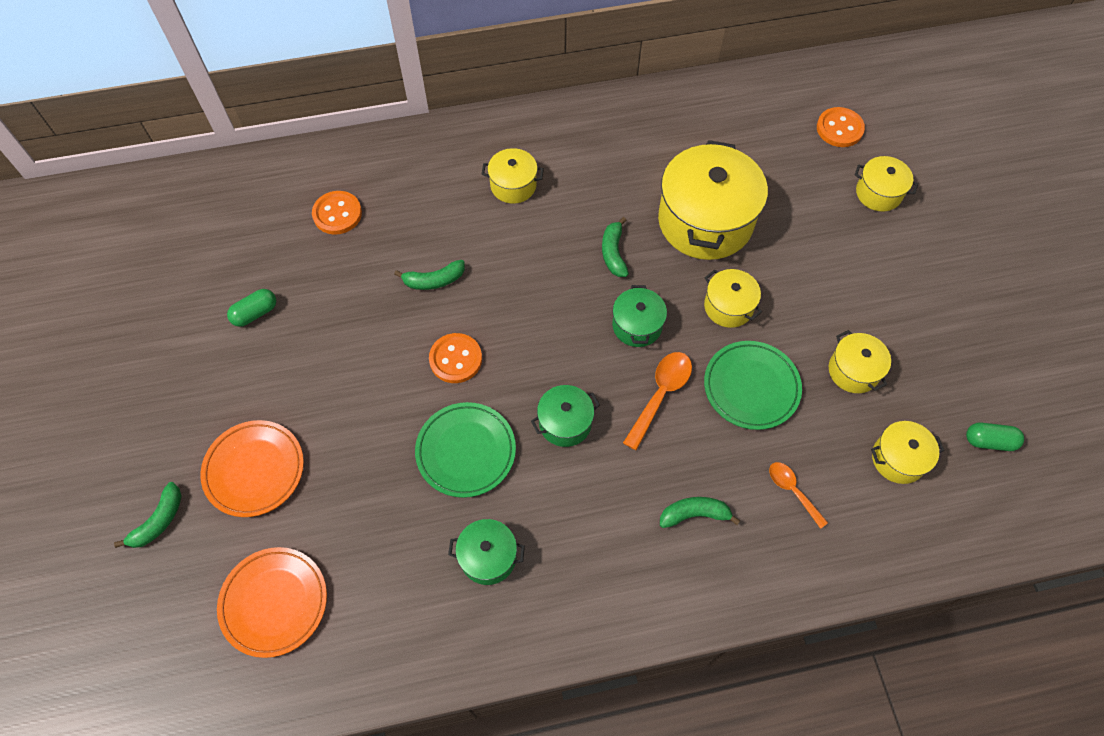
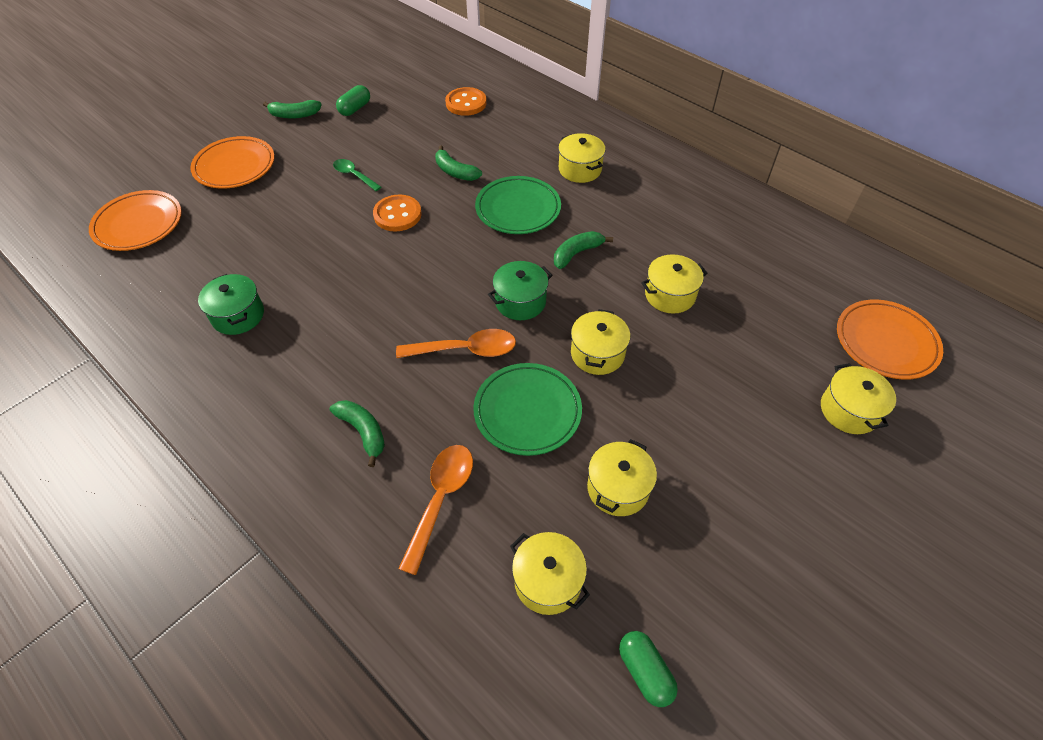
camera: 55 degrees right, 10 degrees down
(159, 521) = (171, 147): green banana -> green banana (294, 115)
(255, 313) = (355, 109): green capsule -> green capsule turned 75 degrees counterclockwise
(366, 367) = (354, 175): none -> green spoon
(466, 451) = (322, 258): green plate -> green plate (518, 209)
(565, 423) = (390, 302): green pot -> none
(705, 221) = (670, 295): yellow pot -> yellow pot, size x0.50
(792, 491) = (441, 499): orange spoon -> orange spoon, size x1.55
(839, 129) = (885, 342): orange button -> orange plate

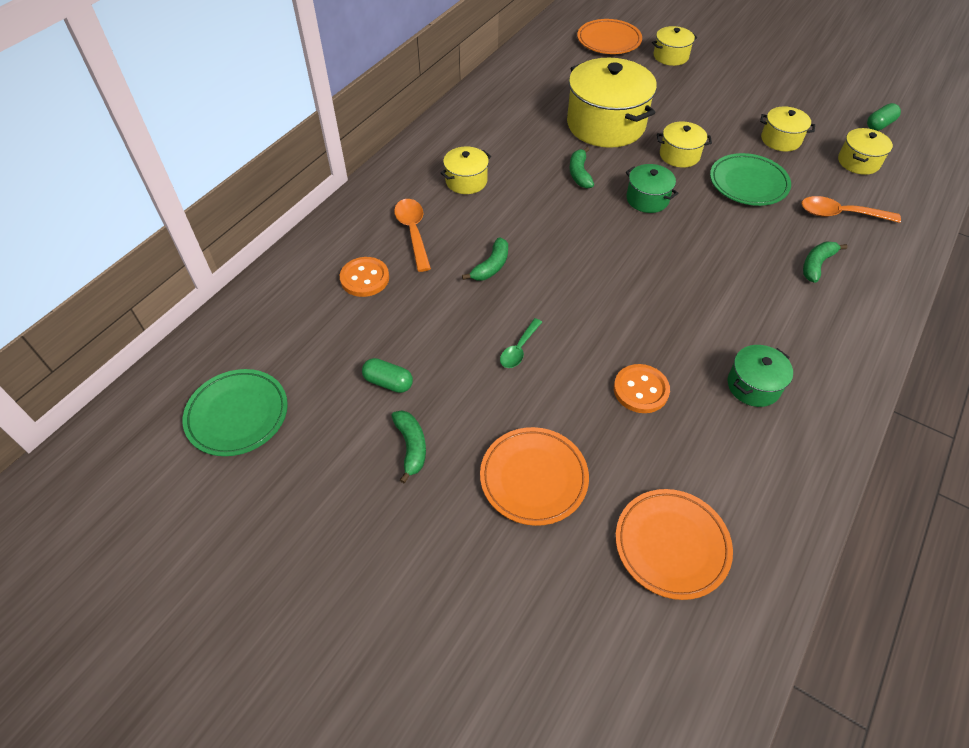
camera: 100 degrees left, 0 degrees up
(397, 215) = (570, 297): orange button -> orange button (641, 390)
(465, 350) = (711, 222): orange spoon -> orange spoon (413, 232)
(518, 209) = (535, 214): green plate -> green plate (237, 415)
(577, 253) = (579, 174): green banana -> green banana turned 45 degrees clockwise
(670, 295) = (605, 124): yellow pot -> yellow pot, size x2.02

